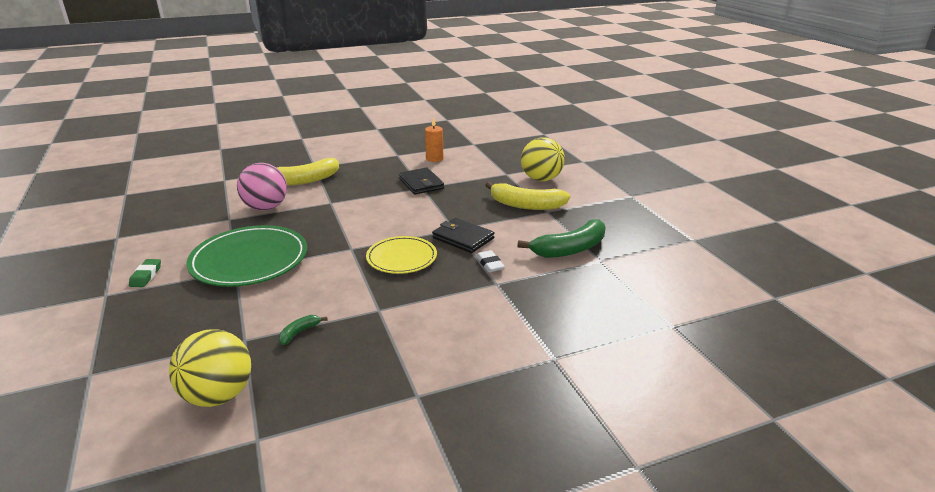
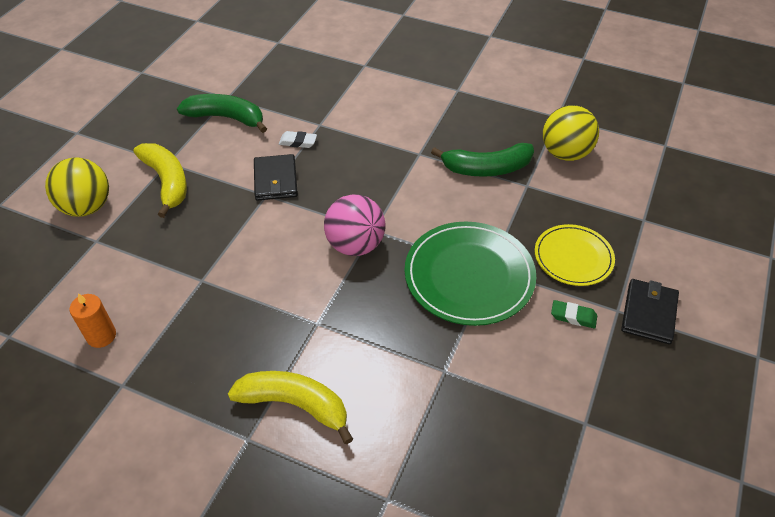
camera: 135 degrees left, 20 degrees up
(146, 276) = (573, 316): green eraser -> green eraser turned 60 degrees clockwise
(266, 208) = (390, 366): pink ball -> pink ball (355, 245)
(299, 332) = (486, 168): green banana -> green banana, size x2.23
(401, 258) = (348, 191): yellow plate -> yellow plate (573, 257)
(421, 183) = (192, 289): black wallet -> black wallet (649, 313)
(490, 264) = (298, 142): white eraser -> white eraser turned 75 degrees clockwise

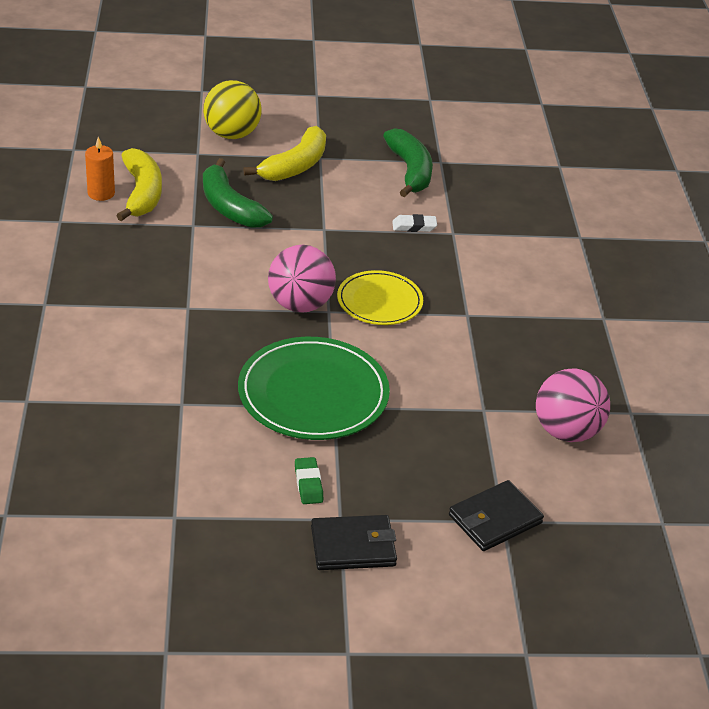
camera: 60 degrees right, 10 degrees down
(275, 180) = (348, 228): black wallet -> black wallet (494, 519)
(295, 404) = (92, 320): yellow banana -> yellow banana (142, 193)
(298, 142) = (414, 226): white eraser -> white eraser turned 75 degrees counterclockwise
(486, 168) = (485, 371): green banana -> green banana (229, 207)
(565, 153) = (566, 432): yellow ball -> pink ball
(573, 257) = (396, 469): yellow plate -> yellow plate (379, 301)

